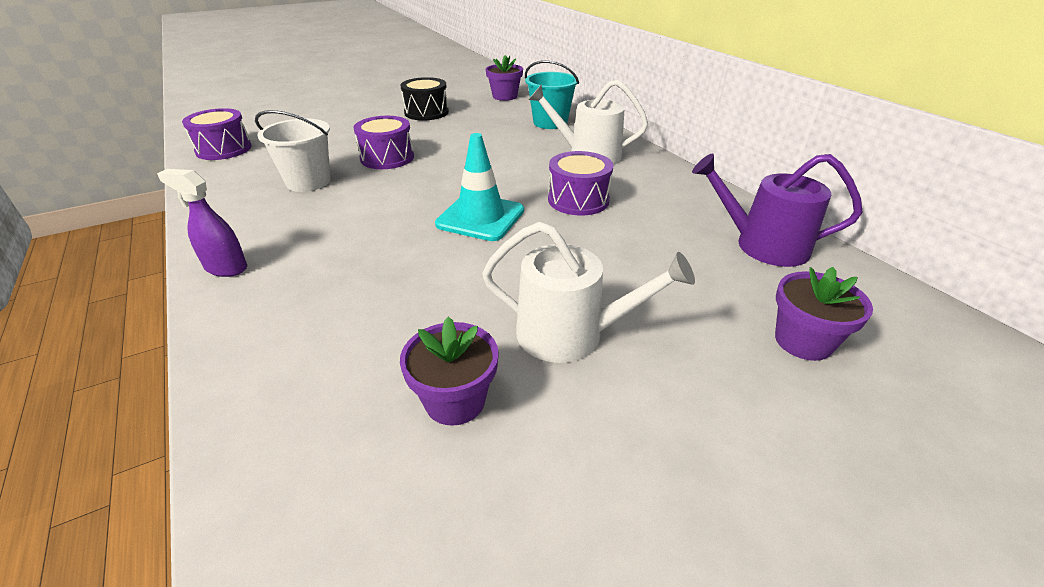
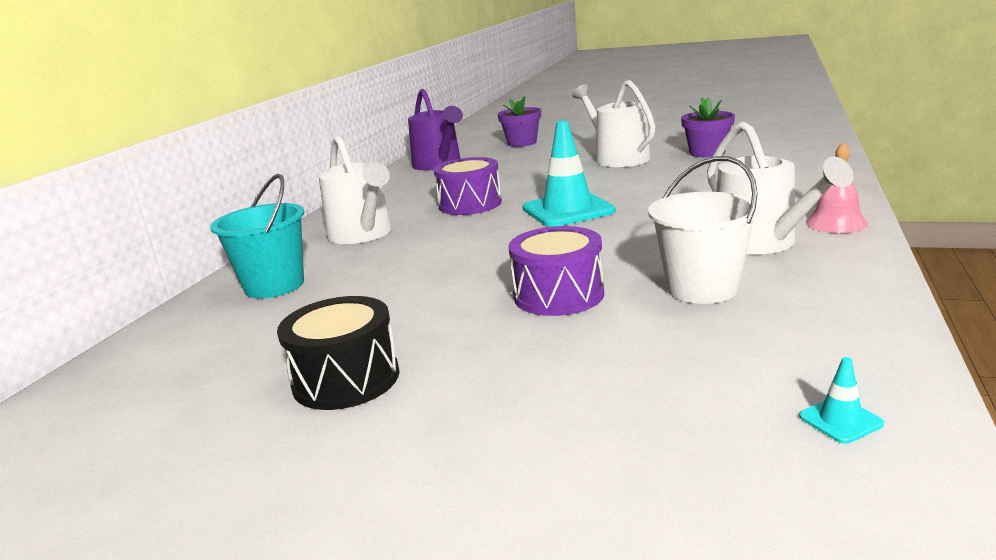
camera: 130 degrees left, 15 degrees down
(224, 149) = (840, 420): purple drum -> turquoise traffic cone
(225, 268) = (836, 223): purple spray bottle -> pink bell
(285, 226) = (761, 243): none -> white watering can
(504, 96) = (158, 370): purple flower pot -> none

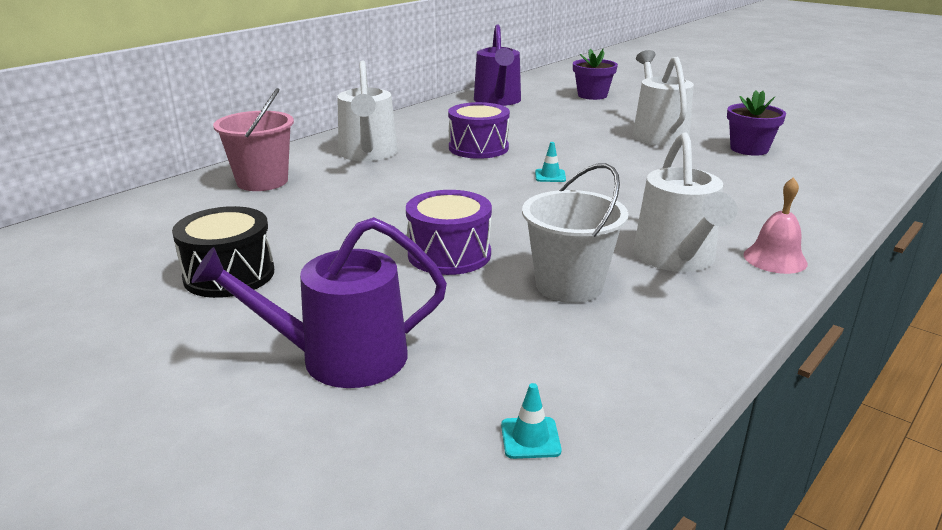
camera: 20 degrees right, 5 degrees up
(274, 285) = (262, 181): turquoise bucket -> pink bucket
(568, 210) = (550, 176): turquoise traffic cone -> turquoise traffic cone, size x0.41
(571, 416) = (341, 358): none -> purple watering can

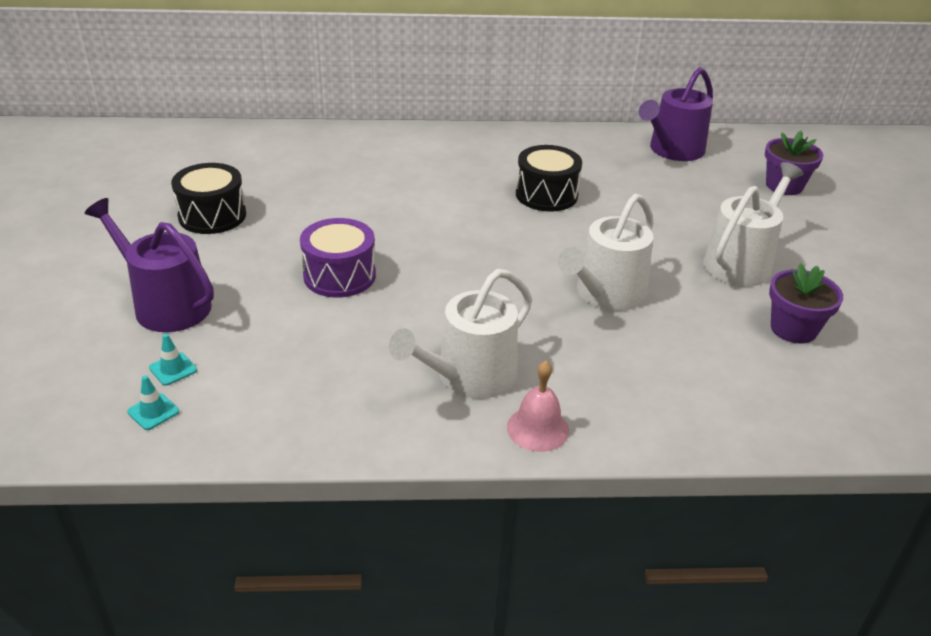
camera: 45 degrees right, 10 degrees up
(262, 181) = (348, 150): pink bucket -> none
(368, 154) = (456, 159): white watering can -> white watering can (606, 294)
(478, 148) = (546, 195): purple drum -> black drum
(550, 176) = (541, 252): turquoise traffic cone -> turquoise traffic cone (173, 369)
(569, 285) = (357, 345): white bucket -> none

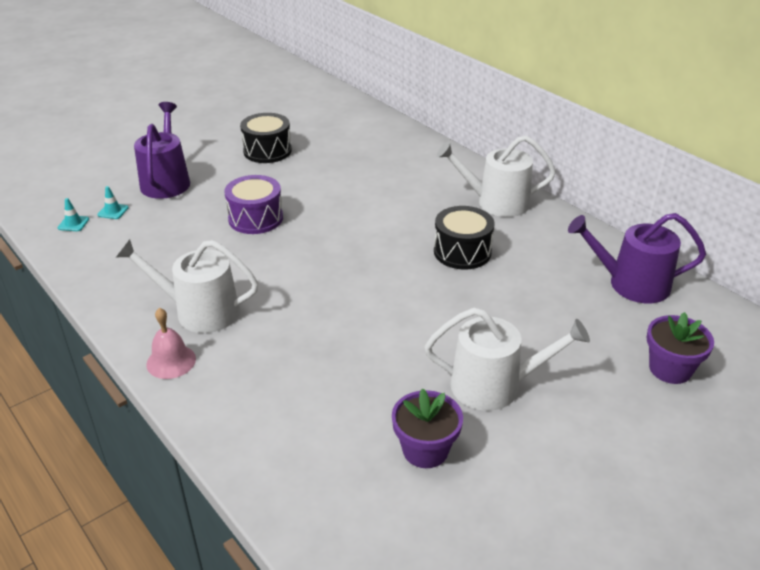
camera: 55 degrees right, 0 degrees up
(606, 294) = (359, 331): white watering can -> white watering can (496, 202)

